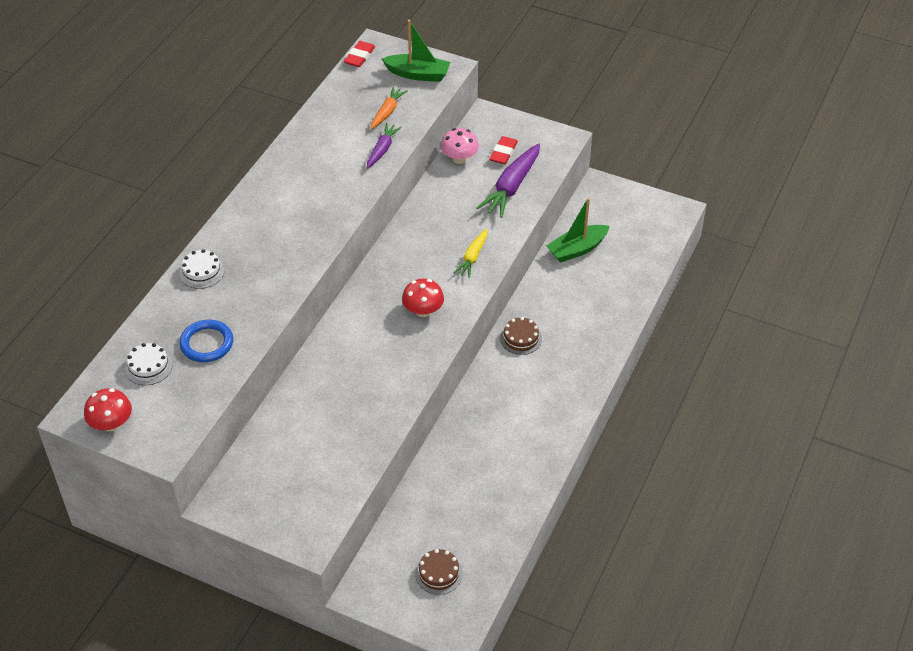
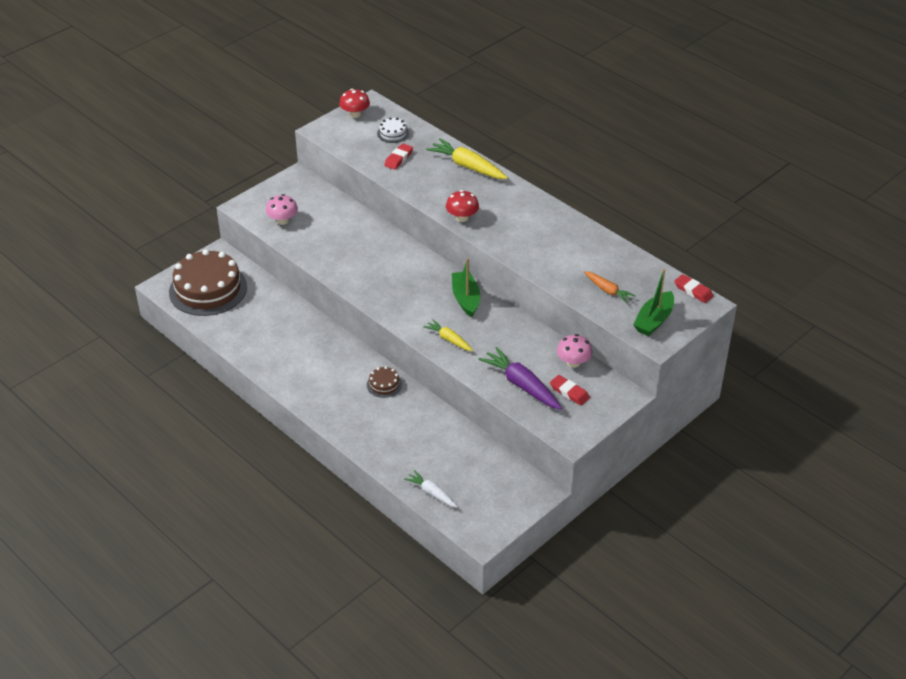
camera: 110 degrees right, 5 degrees down
(202, 272) = (467, 166): white cake -> yellow carrot
(207, 343) = (398, 158): blue ring -> red eraser
(323, 482) = (282, 220): none -> pink mushroom
(382, 150) = (559, 277): purple carrot -> none
(423, 311) = (406, 299): red mushroom -> red mushroom (462, 217)
(439, 573) = (208, 289): brown cake -> brown cake, size x2.34
(577, 249) = (466, 449): green boat -> green boat (465, 299)
(646, 259) = (432, 493): none -> white carrot

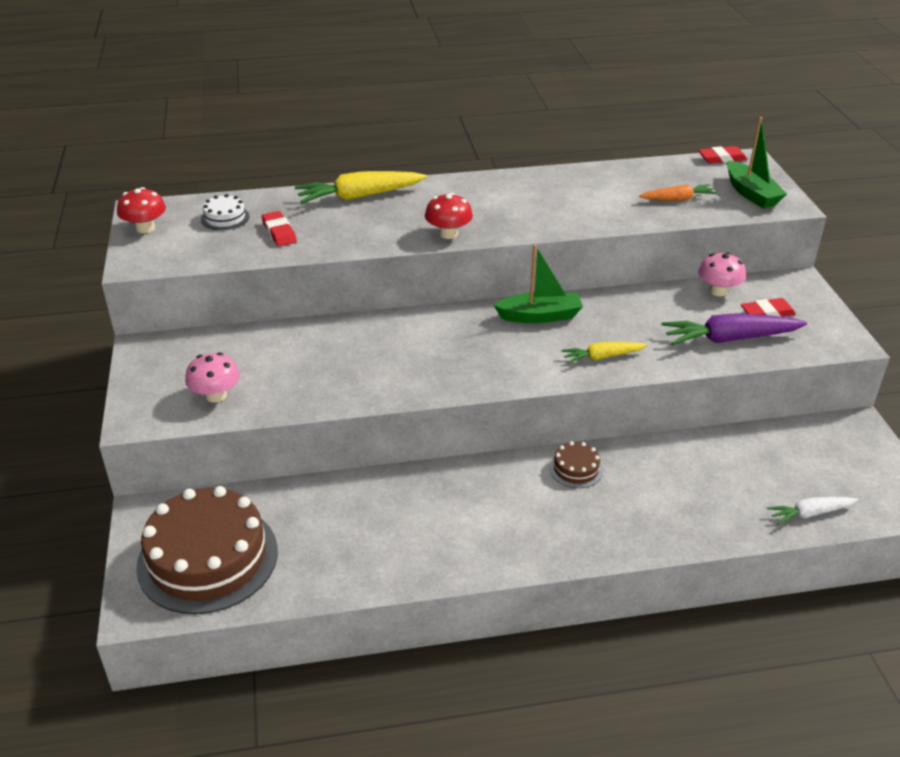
camera: 55 degrees left, 5 degrees down
(465, 299) = (540, 316): green boat -> green boat turned 150 degrees clockwise

